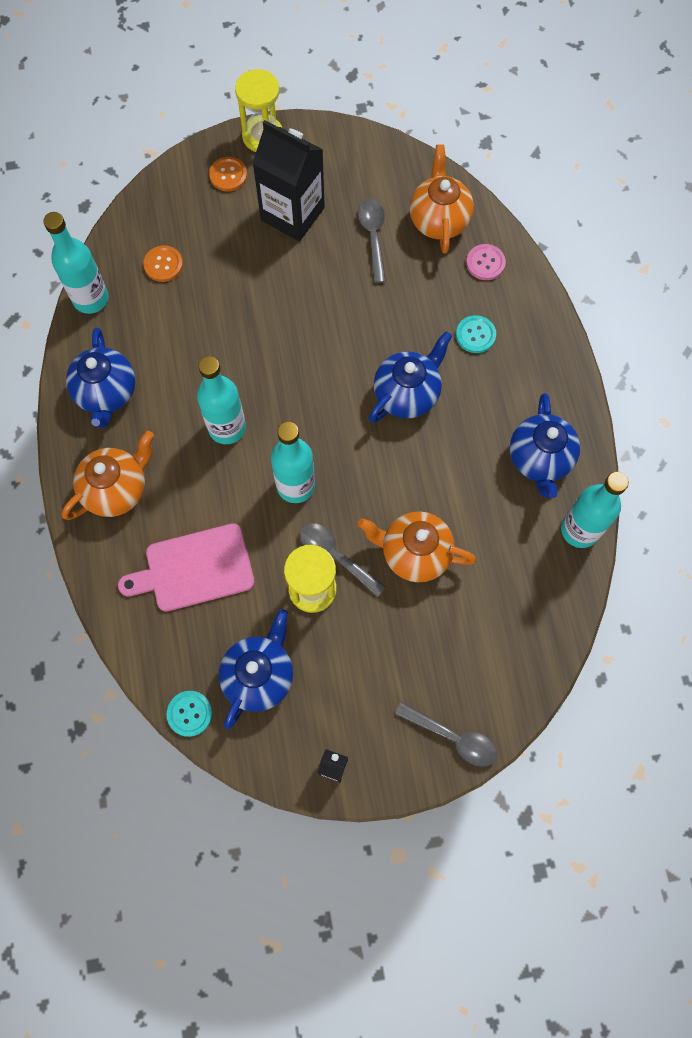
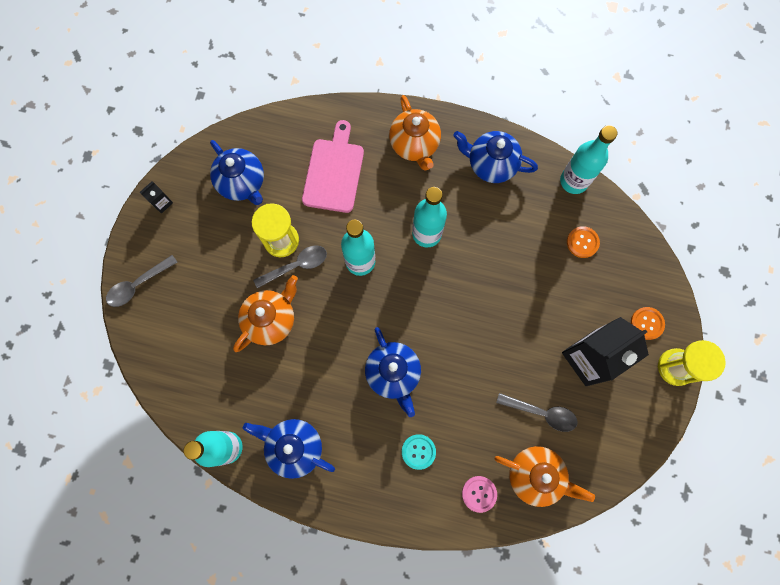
camera: 115 degrees right, 5 degrees up
(189, 713) = (241, 133): turquoise button -> none

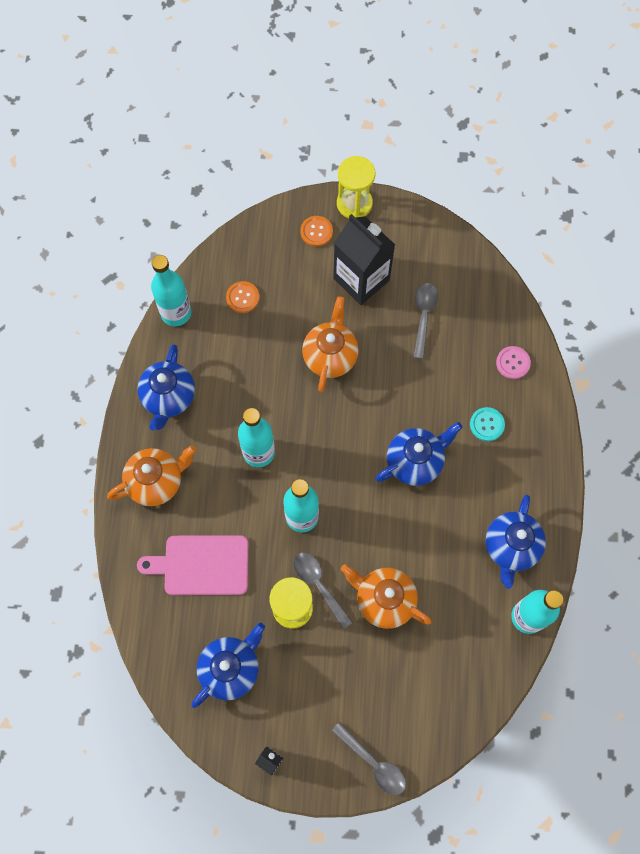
camera: 100 degrees left, 5 degrees down
(535, 475) = (483, 315): orange teapot -> orange teapot (330, 356)

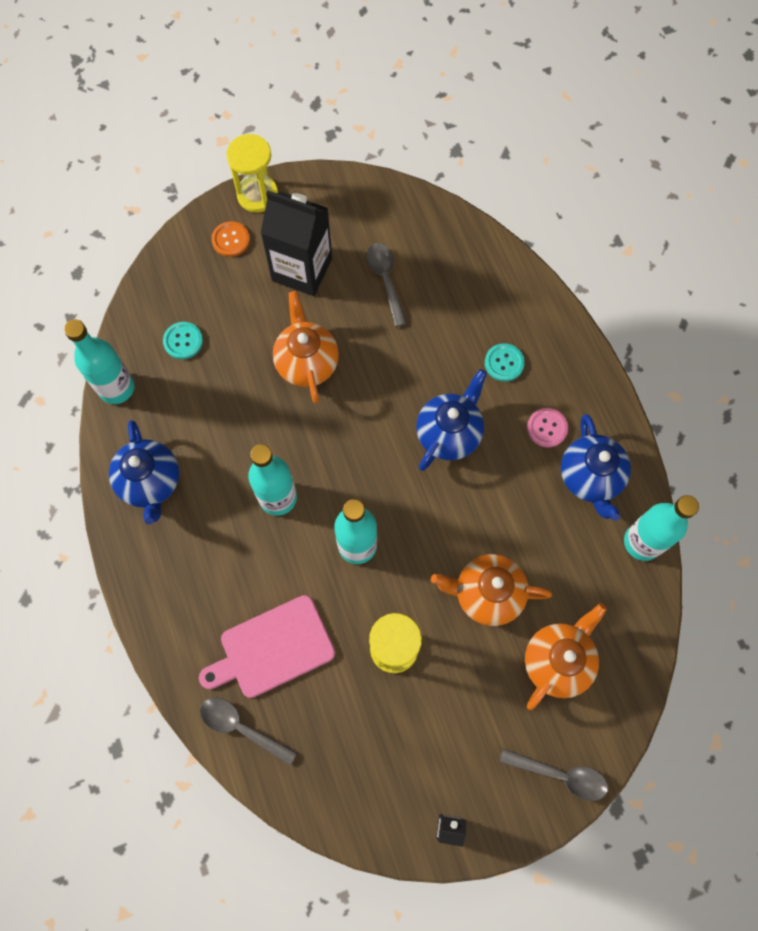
camera: 25 degrees left, 0 degrees up
(156, 481) = (179, 580): orange teapot -> orange teapot (557, 661)
(230, 668) = (358, 747): blue teapot -> none
(242, 298) = (183, 341): orange button -> turquoise button
(318, 585) = (410, 610): grey spoon -> grey spoon (241, 727)
(513, 363) = (499, 289): pink button -> pink button (547, 428)

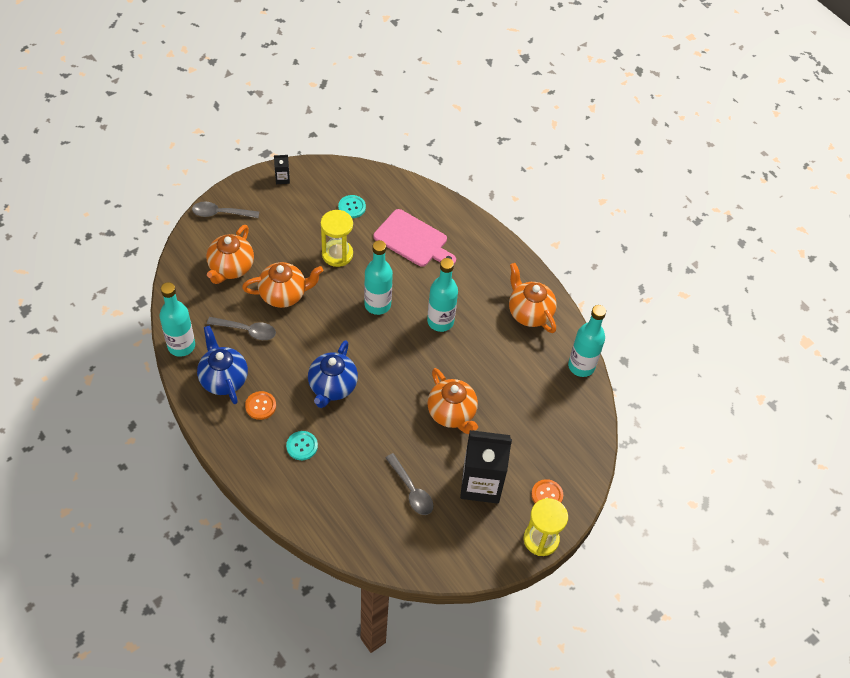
camera: 160 degrees right, 15 degrees down
(150, 482) = (529, 313): blue teapot -> orange teapot
(183, 341) = (549, 408): turquoise button -> turquoise button (352, 207)
(241, 727) = (417, 200): grey spoon -> grey spoon (247, 330)
(272, 648) = (413, 240): pink cutting board -> pink cutting board turned 75 degrees clockwise
(547, 428) = (260, 406): pink button -> orange button

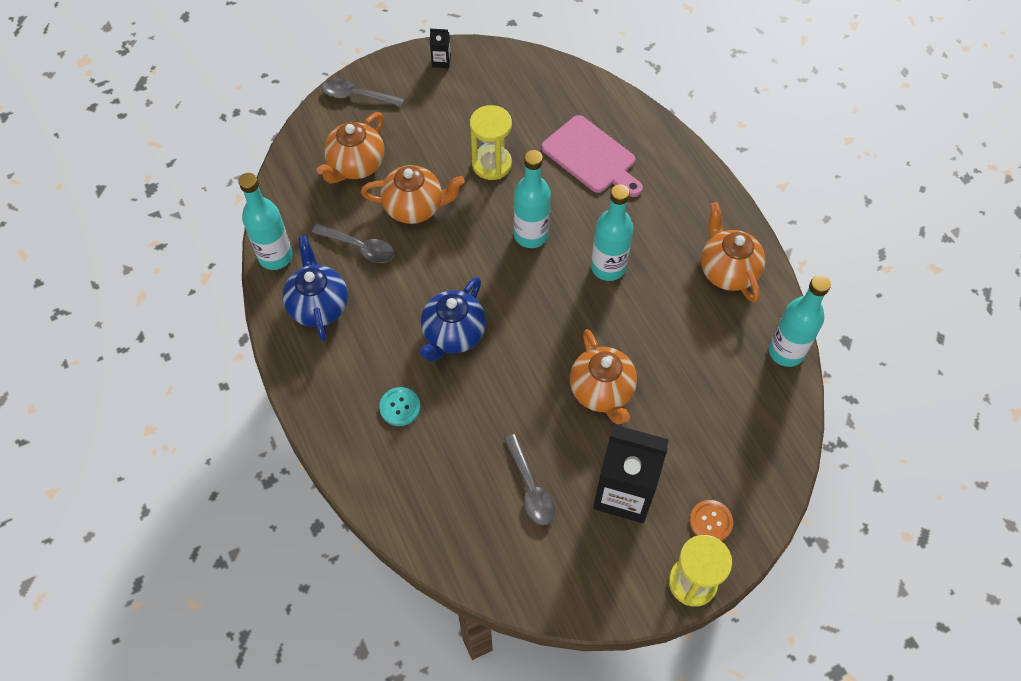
camera: 15 degrees right, 5 degrees up
(260, 406) = (358, 347): orange button -> none
(352, 207) = (521, 106): turquoise button -> none

